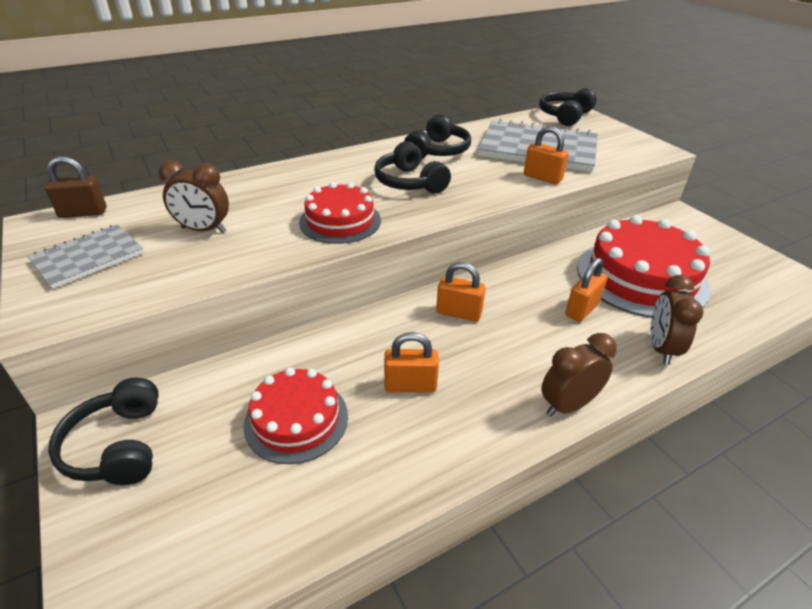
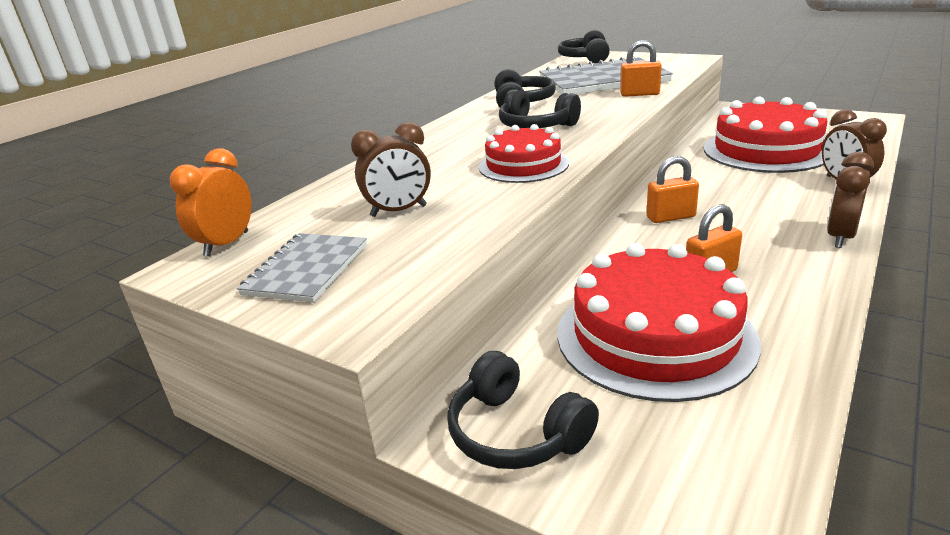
camera: 25 degrees left, 10 degrees down
(83, 213) = (227, 244): brown padlock -> orange clock
(296, 419) = (655, 336): red cake -> red cake, size x1.67
(582, 309) = (757, 182): orange padlock -> none

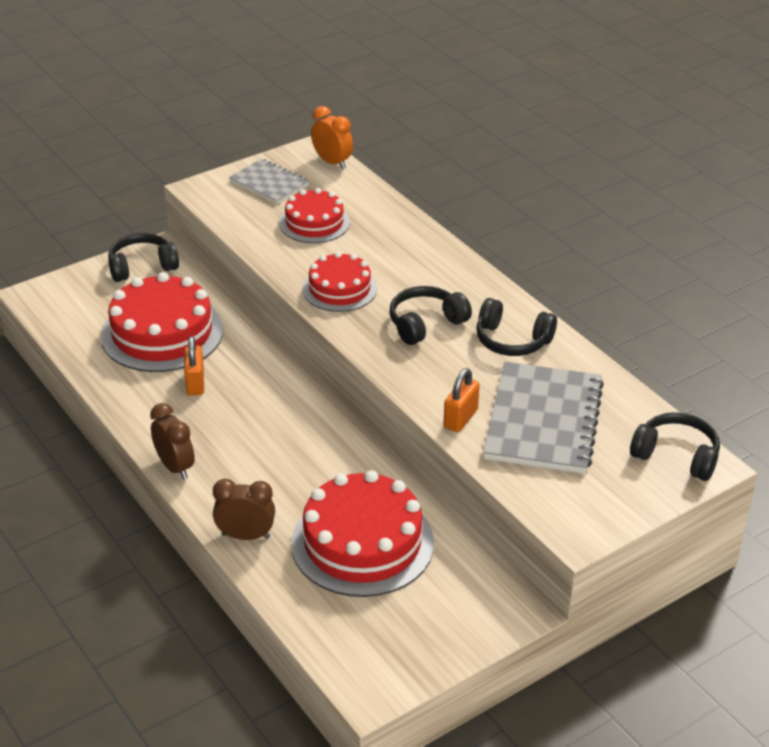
camera: 110 degrees right, 10 degrees up
(399, 211) = (314, 223): brown clock -> red cake
(670, 217) = (286, 408): orange padlock -> none

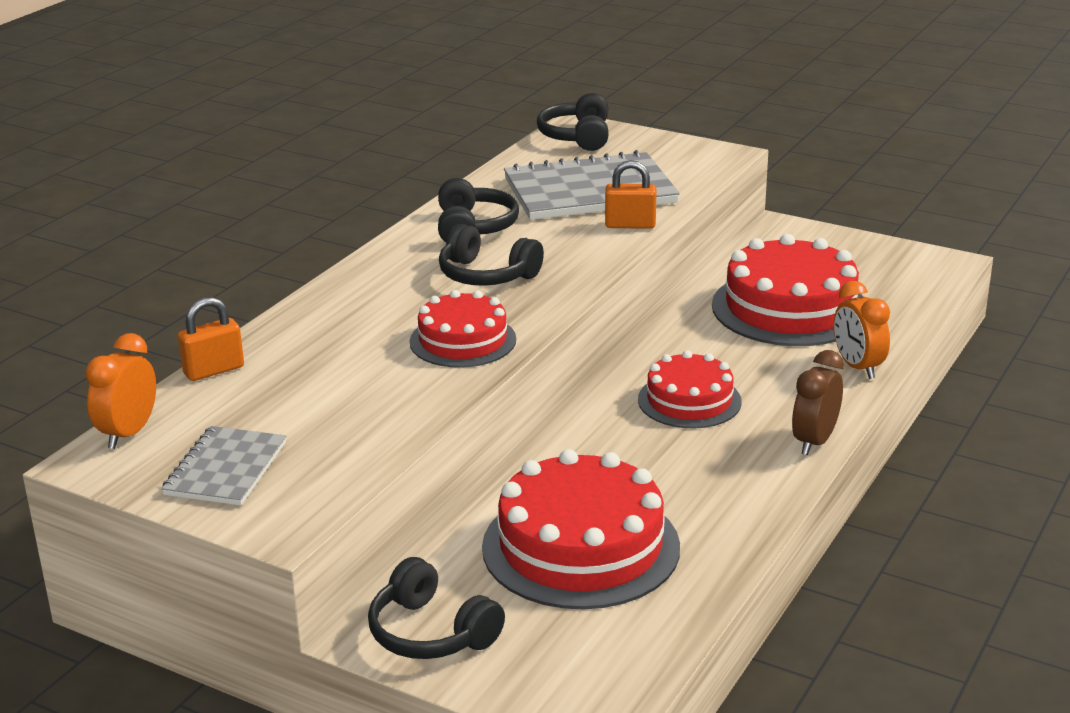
camera: 115 degrees left, 10 degrees down
(195, 383) = (658, 481): orange padlock -> orange padlock (214, 370)
(245, 536) = (857, 367): brown clock -> orange clock
(314, 223) = (317, 400): red cake -> red cake (689, 400)

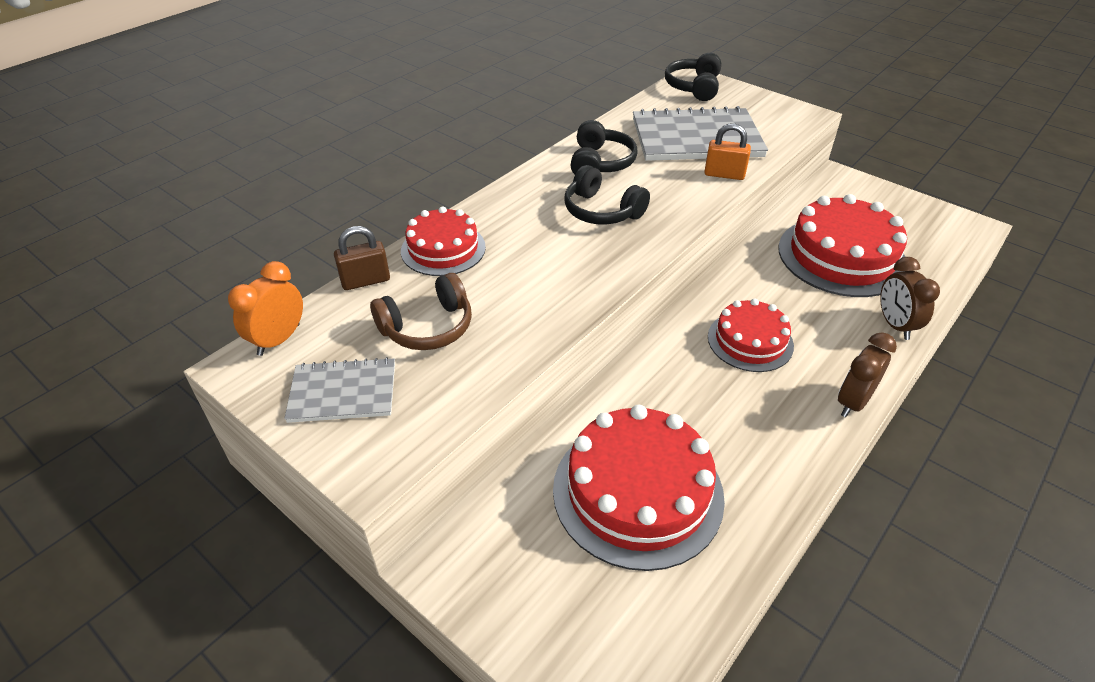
camera: 10 degrees right, 15 degrees up
(214, 370) = (365, 281): orange padlock -> brown padlock
(226, 469) = (343, 392): grey notebook -> grey notebook turned 60 degrees clockwise
(306, 403) = (428, 327): none -> brown headphones
(431, 633) = (492, 574): black headphones -> none
(463, 340) = (570, 276): red cake -> red cake (443, 249)
(857, 367) = (895, 325): orange clock -> brown clock

